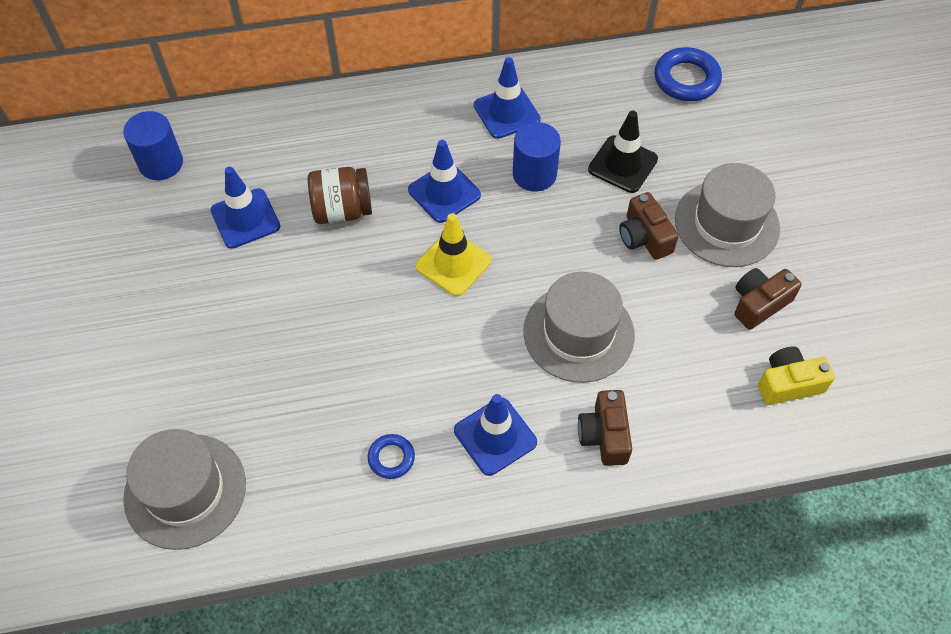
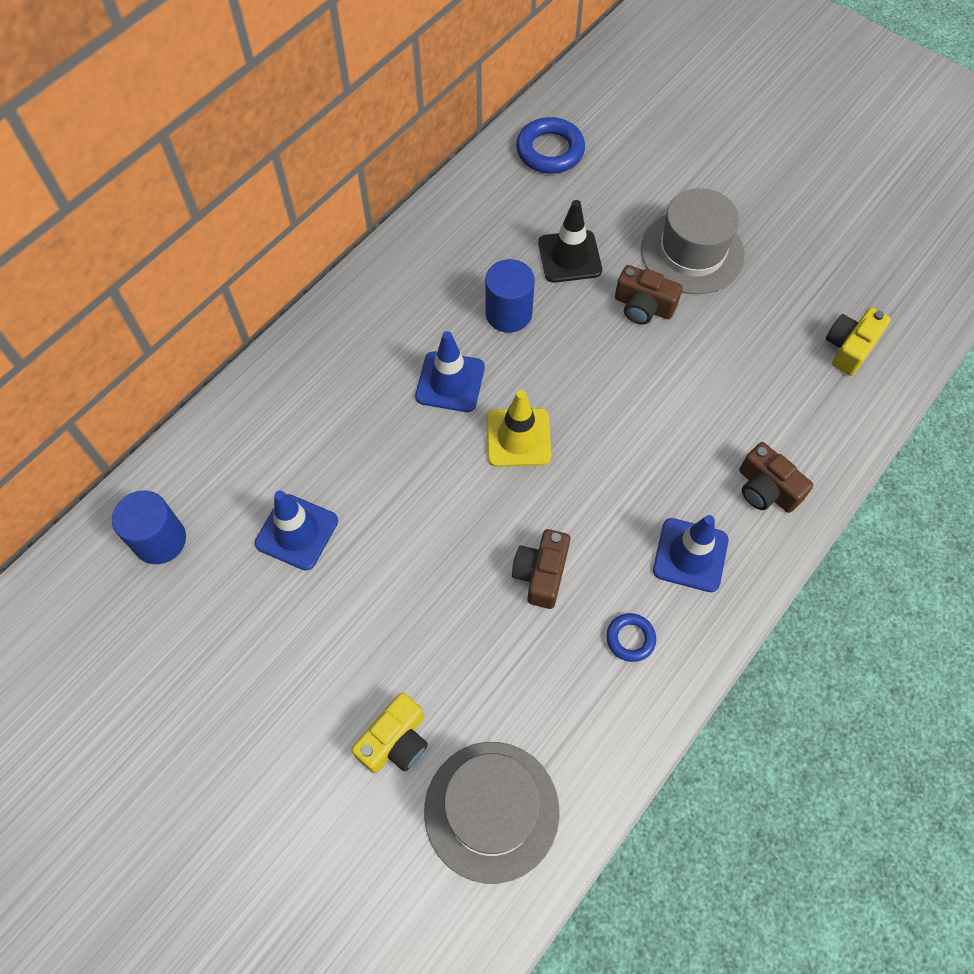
camera: 40 degrees left, 5 degrees up
(172, 397) = (395, 741): none -> yellow camera
(342, 210) = (377, 460): brown jar -> none
(506, 112) = (433, 275): blue traffic cone -> none
(578, 333) = (670, 422): grey hat -> none
(759, 304) = (773, 300): brown camera -> brown camera (541, 574)

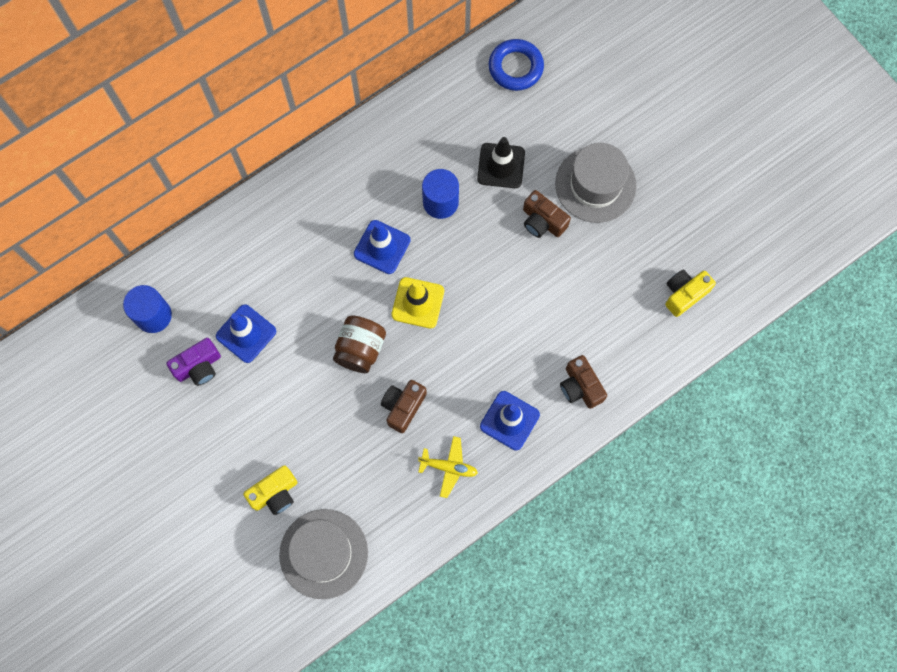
camera: 15 degrees right, 10 degrees up
(240, 592) = (199, 366): none -> purple camera
(460, 514) = (360, 349): none -> brown jar
(630, 639) = (448, 467): blue ring -> yellow plane

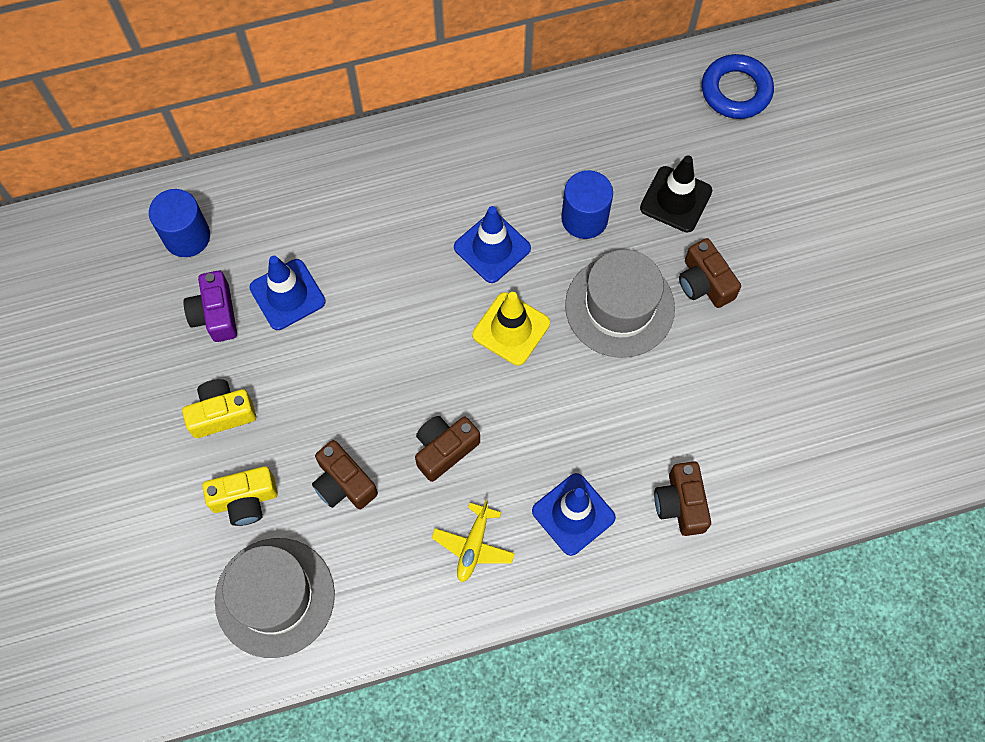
camera: 20 degrees right, 5 degrees down
(199, 366) = (215, 314): purple camera -> purple camera turned 90 degrees clockwise
(341, 456) = (343, 483): none -> brown camera
(360, 349) = (418, 361): brown jar -> none
(448, 467) = (473, 545): yellow plane -> yellow plane turned 75 degrees clockwise
(595, 185) = (788, 260): grey hat -> grey hat (619, 307)
(684, 294) = (858, 434): yellow camera -> yellow camera (222, 413)

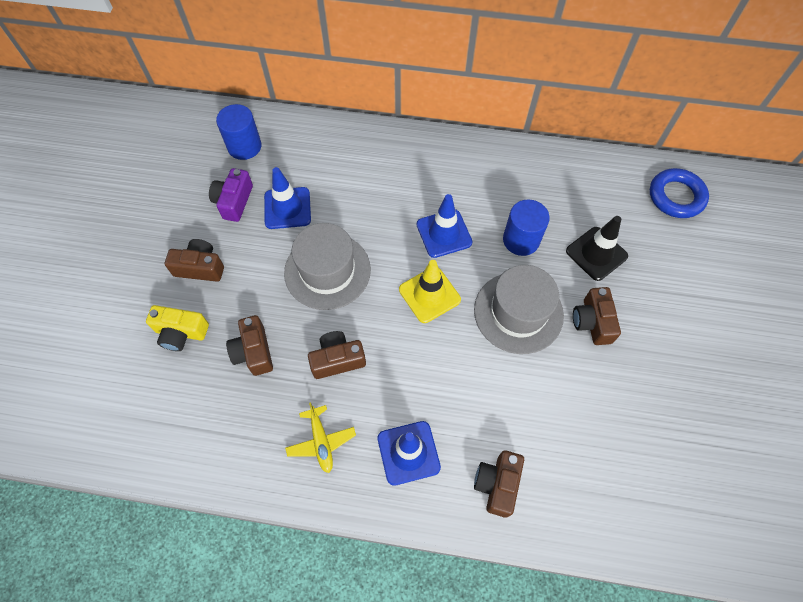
camera: 25 degrees right, 5 degrees down
(222, 413) = (200, 267): yellow camera -> brown camera
(275, 597) = (161, 412): grey hat -> grey hat (327, 271)
(473, 545) = (321, 441): yellow plane -> yellow plane turned 60 degrees counterclockwise

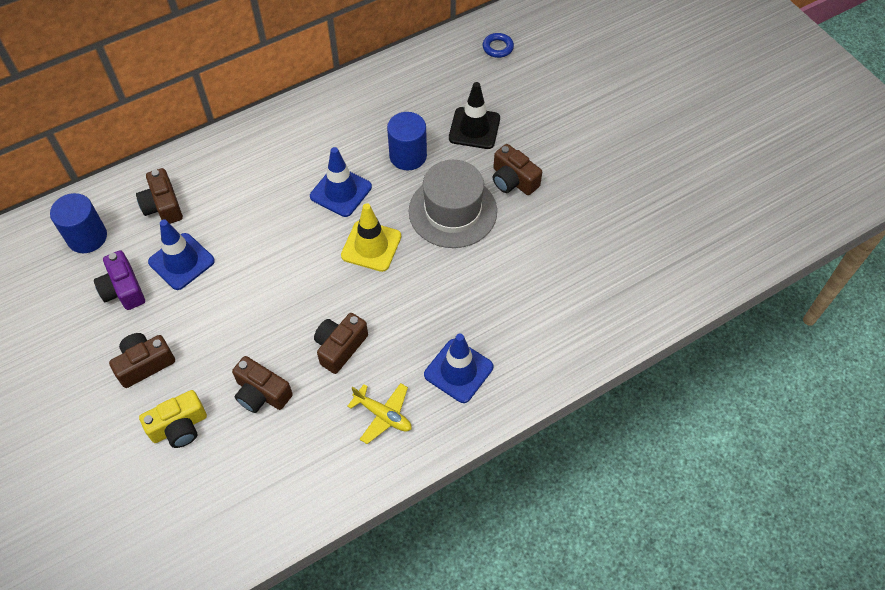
camera: 40 degrees left, 5 degrees down
(327, 271) = (267, 287): grey hat -> none
(497, 484) = (542, 342): brown camera -> brown camera (163, 206)
(676, 196) = (498, 47): blue ring -> blue ring, size x0.56

